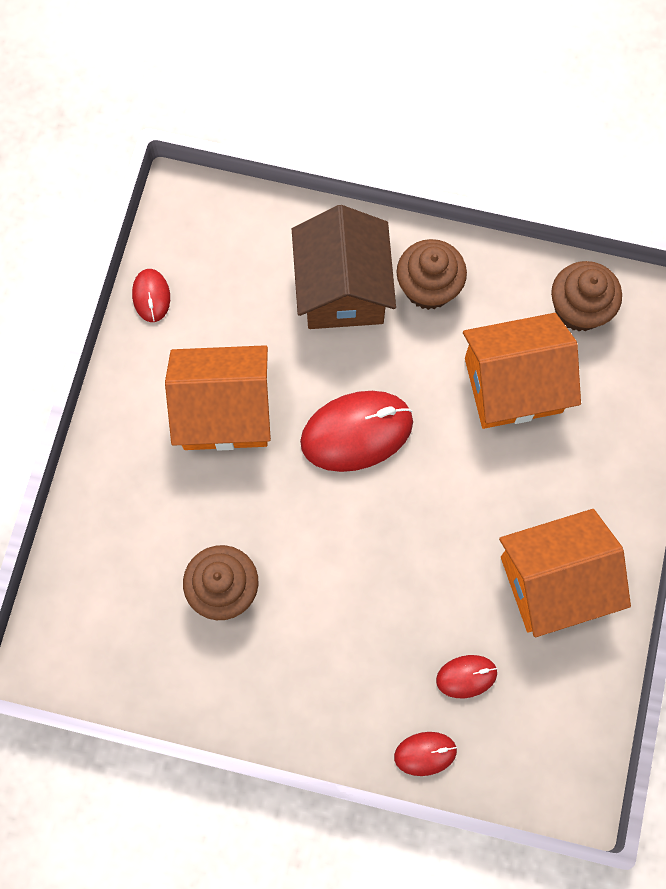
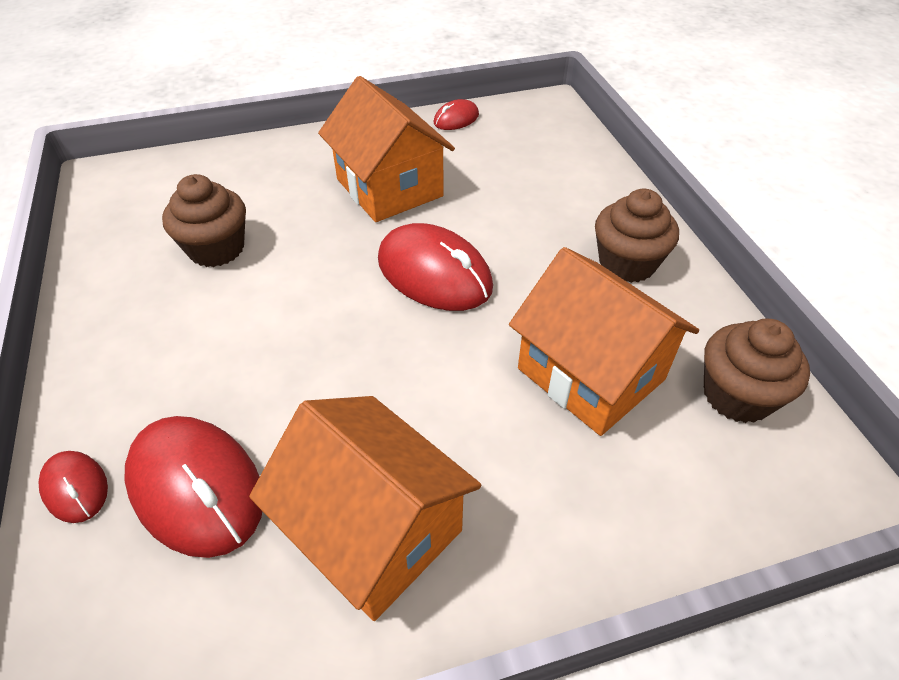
camera: 60 degrees right, 25 degrees down
(342, 289) = (565, 210): brown house -> none
(466, 676) = (196, 487): red mouse -> red mouse, size x1.97

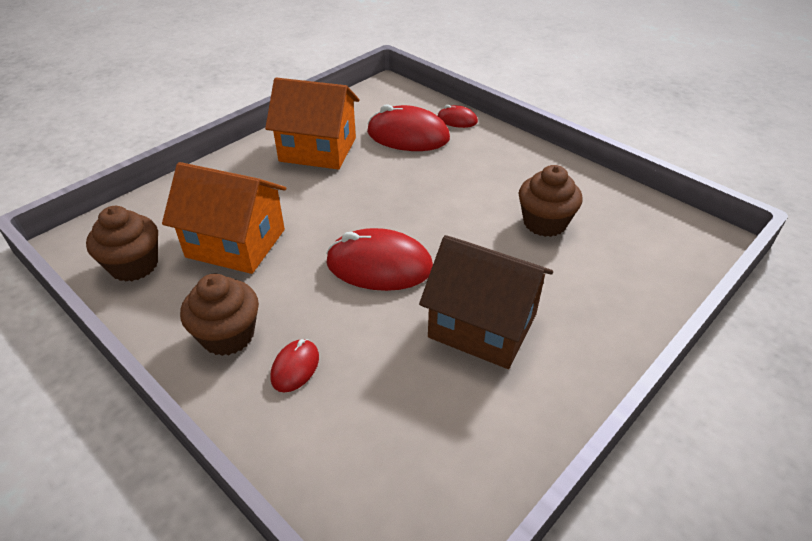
camera: 150 degrees right, 5 degrees down
(389, 188) = (482, 325): orange house -> brown house
(456, 119) = (506, 464): red mouse -> red mouse (295, 367)

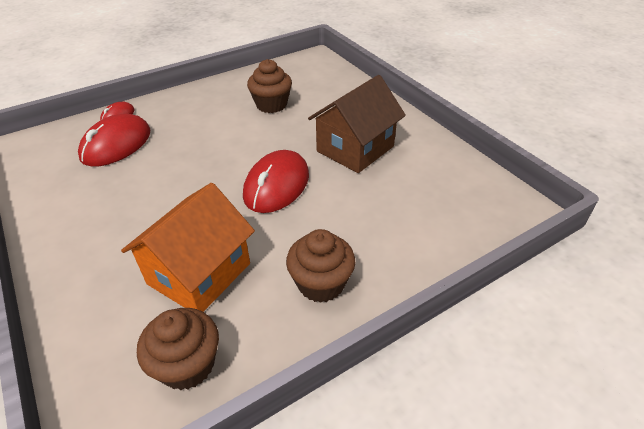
camera: 75 degrees left, 0 degrees up
(295, 367) = (367, 243): red mouse -> none
(318, 149) = (88, 202): orange house -> none

